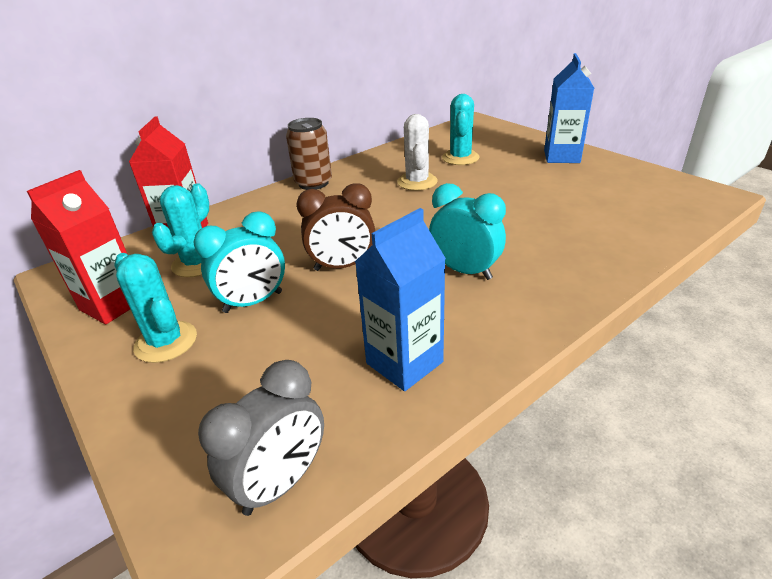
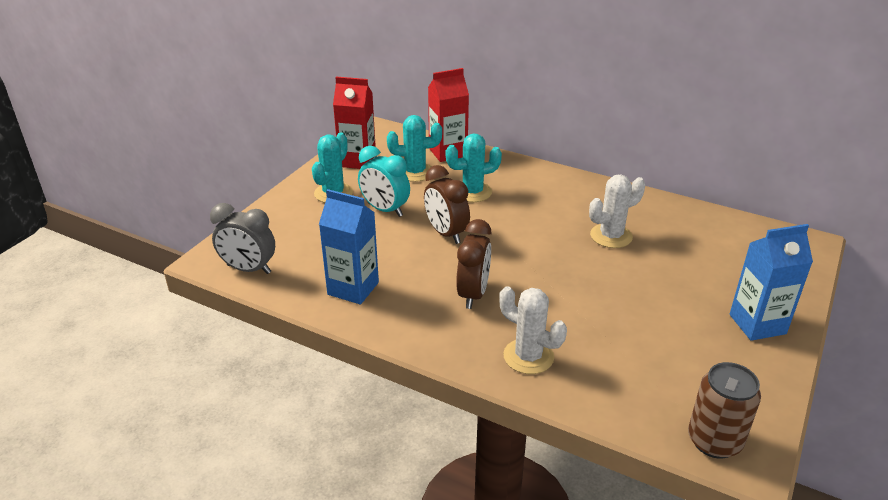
camera: 65 degrees right, 0 degrees up
(313, 183) = (564, 181): brown can -> brown can (714, 441)
(460, 158) = (689, 251): turquoise cactus -> turquoise cactus (472, 192)
(465, 271) = (473, 294): turquoise clock -> brown clock
(578, 259) = (528, 356): none -> white cactus

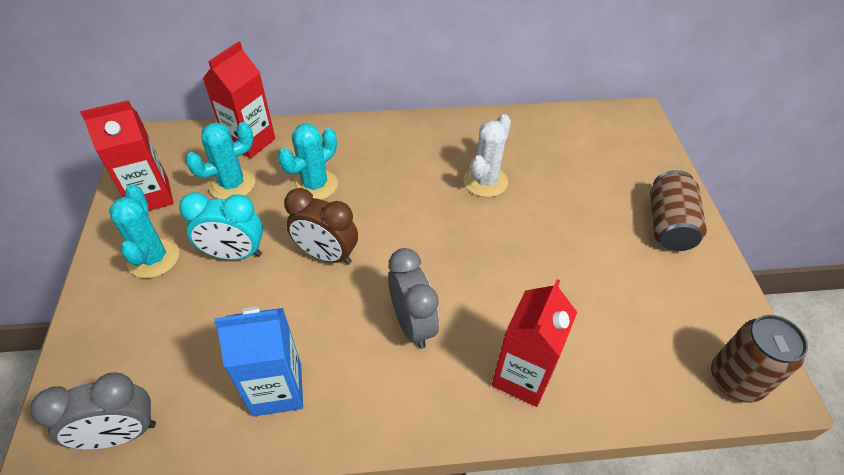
camera: 35 degrees left, 15 degrees up
(473, 294) = (412, 324): brown clock -> grey clock
(528, 356) = (522, 376): white cactus -> red carton
(757, 324) = (668, 225): blue carton -> brown can

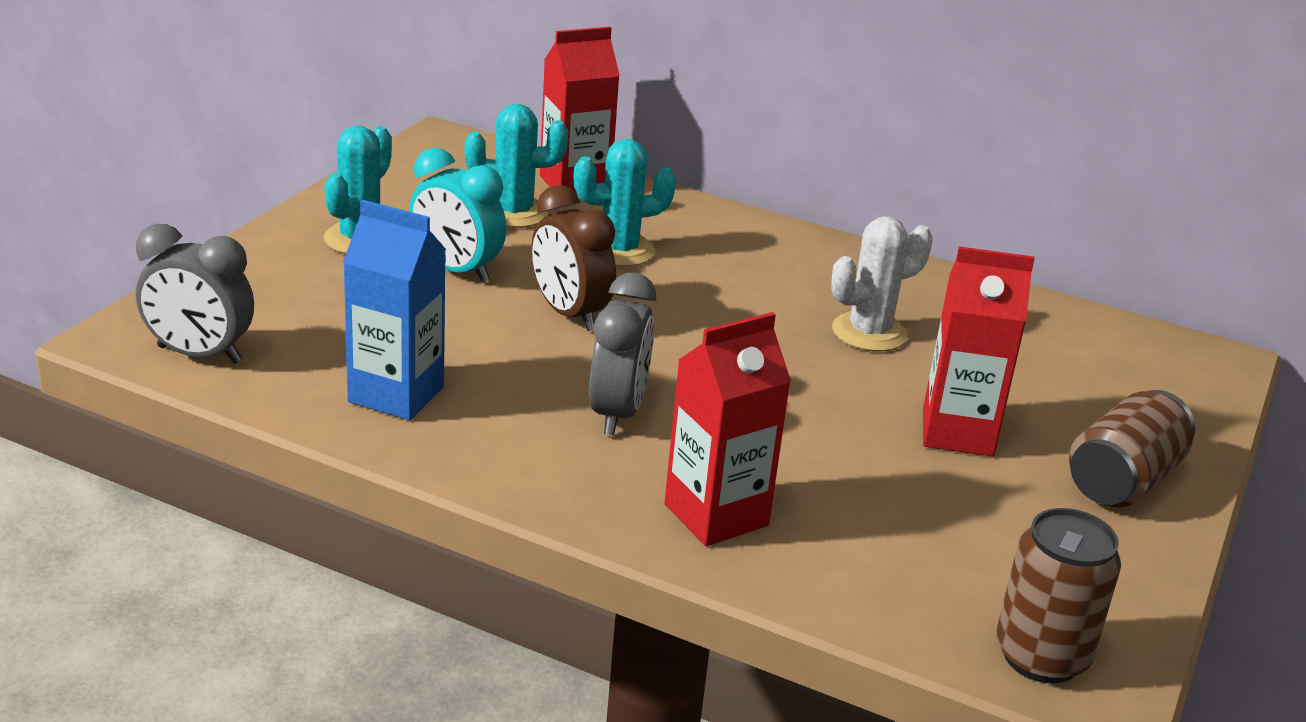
camera: 30 degrees right, 20 degrees down
(151, 196) = (406, 188): red carton -> red carton (957, 432)

